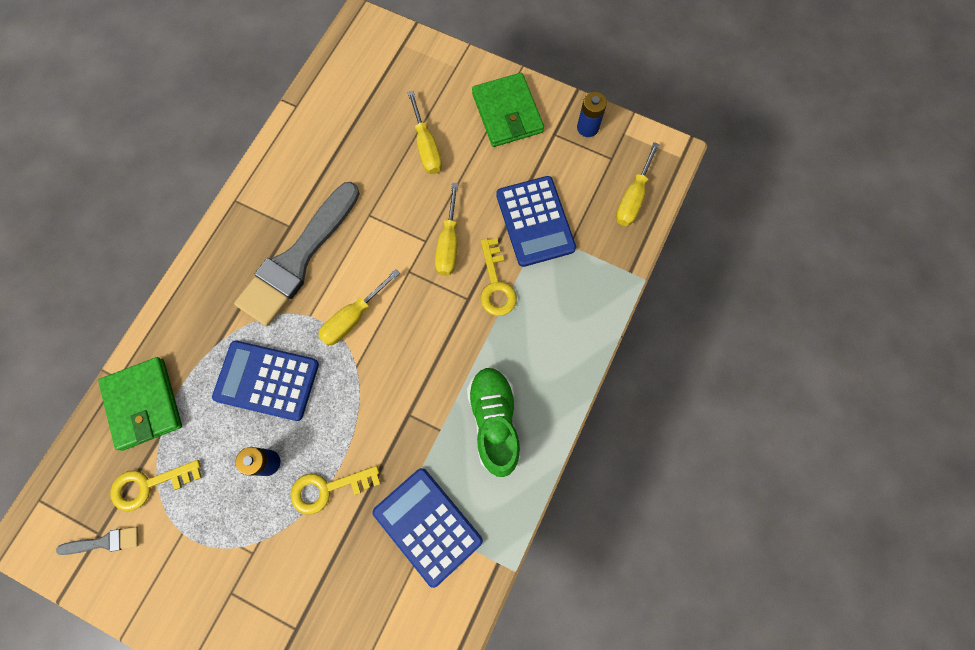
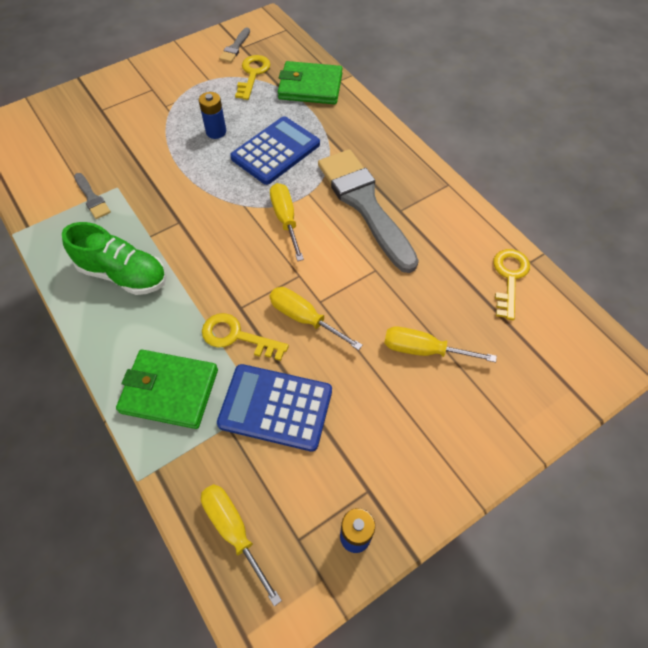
camera: 120 degrees right, 15 degrees down
(328, 489) = (169, 155): yellow key -> yellow key (509, 278)
(427, 526) = (92, 198): blue calculator -> grey brush
(507, 113) = (424, 452): green wallet -> green wallet (169, 391)

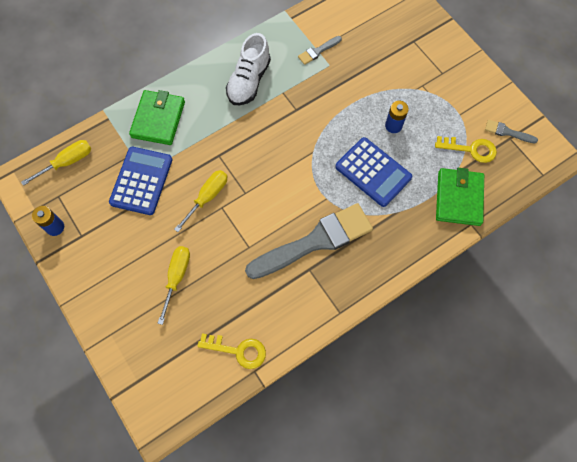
camera: 90 degrees right, 10 degrees up
(123, 274) = (249, 81): green shoe -> white shoe
(237, 337) = (195, 155): yellow key -> none
(285, 219) = (298, 182): yellow screwdriver -> none

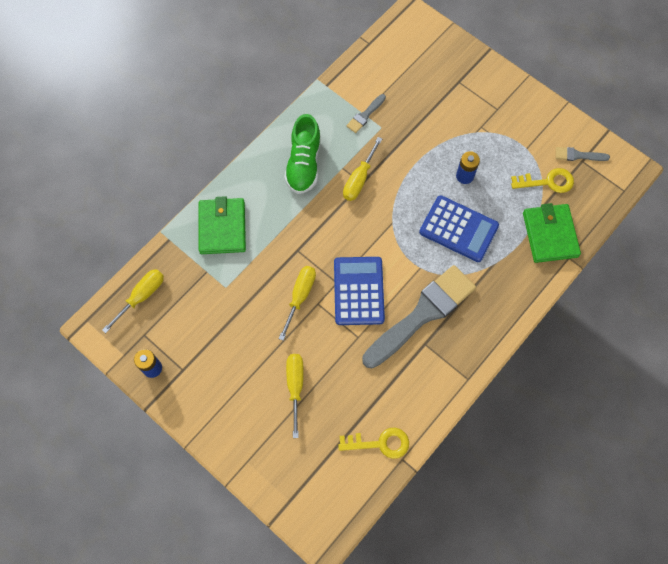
camera: 15 degrees left, 0 degrees up
(141, 181) = (226, 297): blue calculator -> blue calculator (358, 291)
(249, 81) = (304, 164): white shoe -> green shoe
(295, 106) = (359, 179): none -> yellow screwdriver

